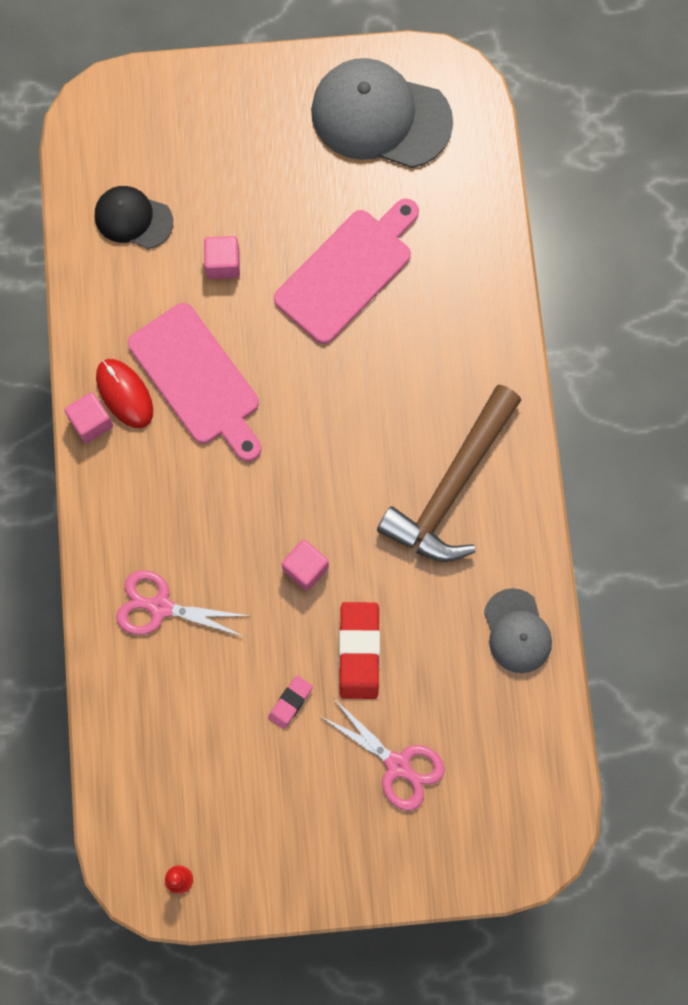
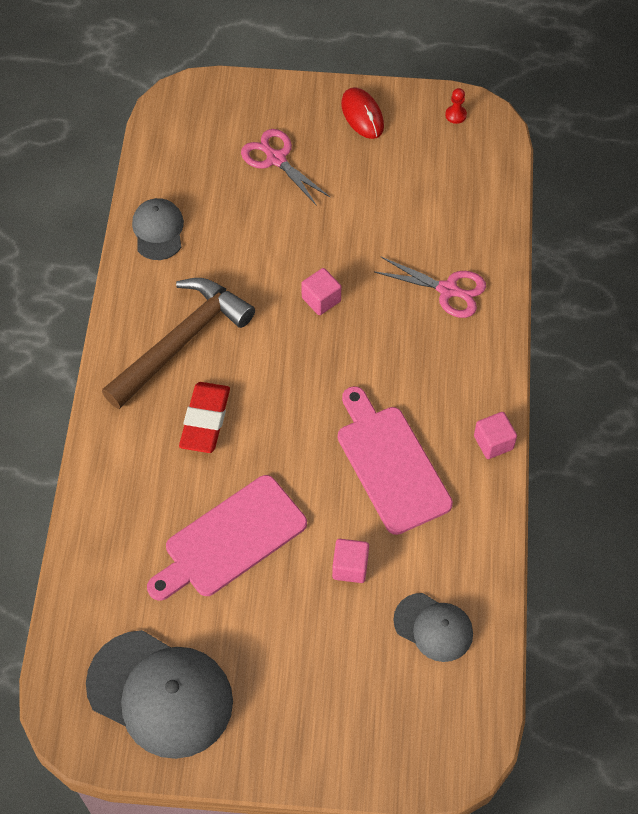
camera: 170 degrees left, 15 degrees down
(124, 394) = (460, 462): red mouse -> red mouse (362, 115)
(133, 218) = (433, 627): black cap -> grey cap
(290, 702) = (351, 210): pink eraser -> none
(359, 651) = (289, 235): red eraser -> red eraser (205, 420)

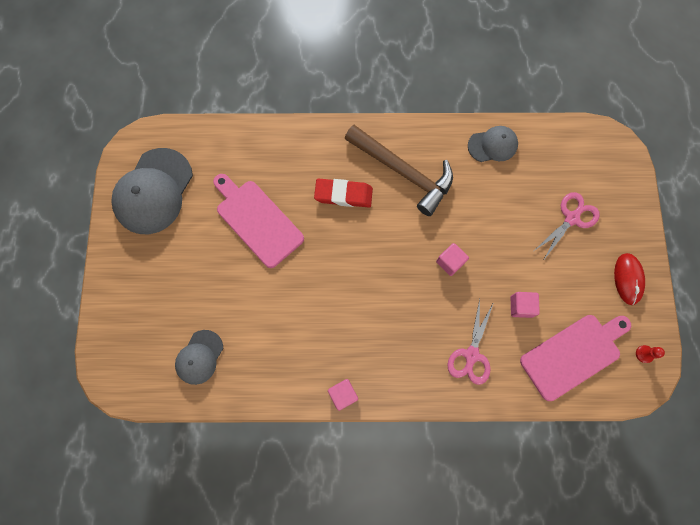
camera: 85 degrees right, 15 degrees up
(350, 567) = (241, 299): pink cube -> pink cube (521, 306)
(362, 115) = (628, 279): red mouse -> red mouse turned 60 degrees counterclockwise
(390, 464) = (319, 321): pink cutting board -> pink cutting board (573, 354)

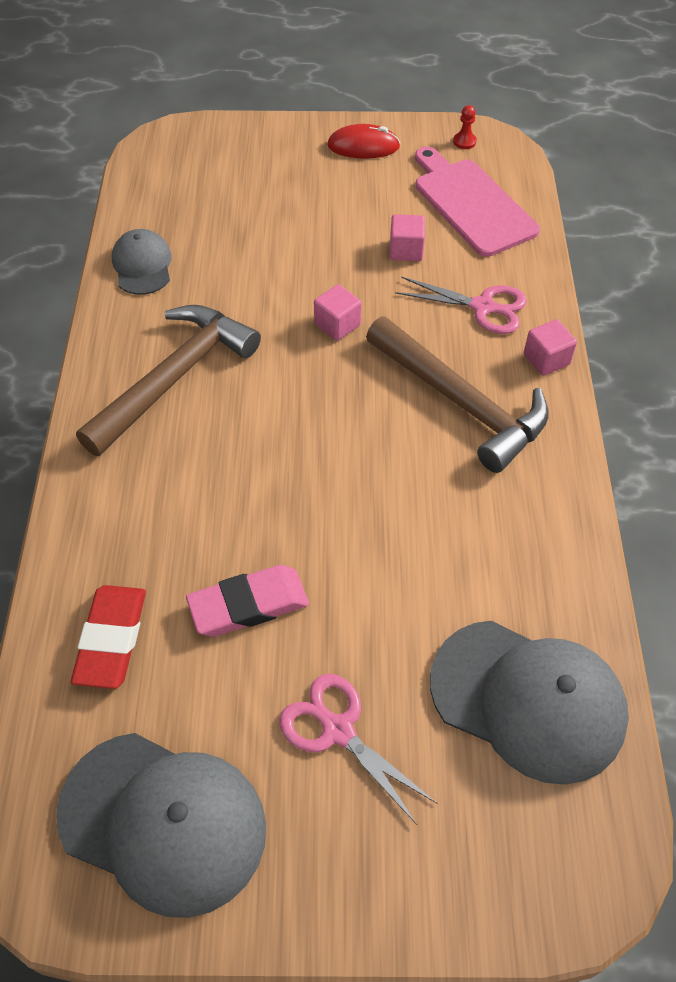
camera: 90 degrees left, 20 degrees down
(199, 357) = (528, 700): grey cap -> grey cap, size x1.80
(257, 220) = (248, 605): pink cutting board -> pink eraser
(343, 195) = (207, 463): red eraser -> red eraser (111, 639)
(343, 394) = (565, 467): pink cube -> pink cube (546, 359)
(390, 335) = (460, 402): none -> brown hammer
(572, 218) = (272, 190): pink scissors -> pink scissors (336, 729)

